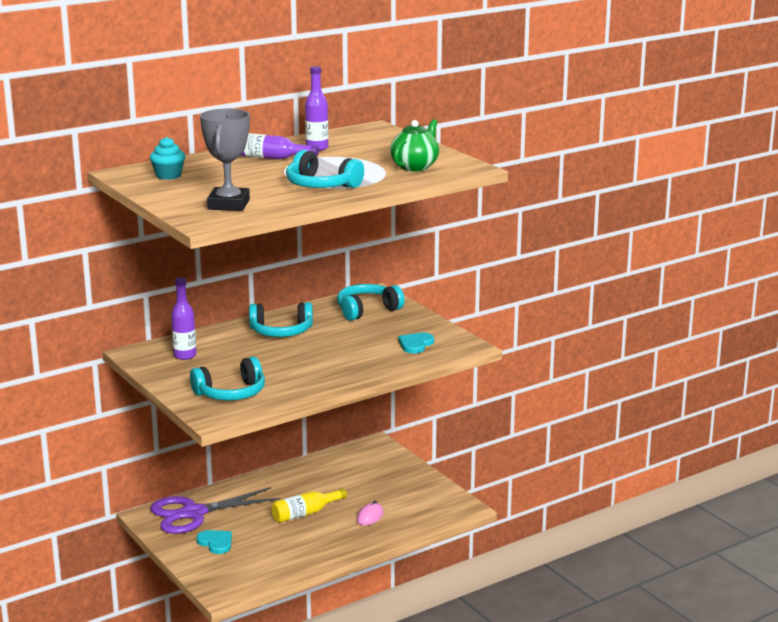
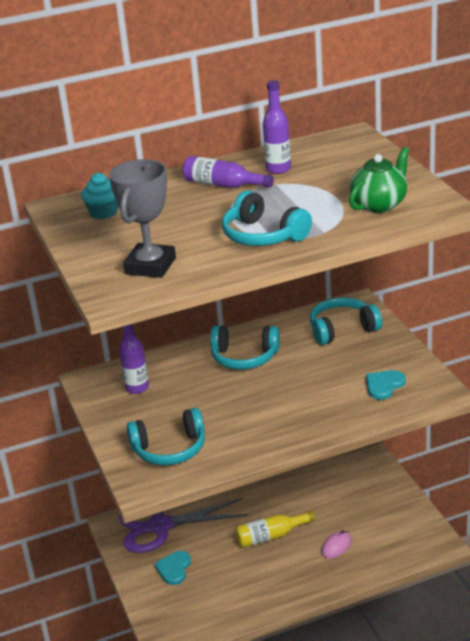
camera: 15 degrees right, 10 degrees up
(216, 543) = (174, 569): turquoise heart -> turquoise heart turned 135 degrees counterclockwise

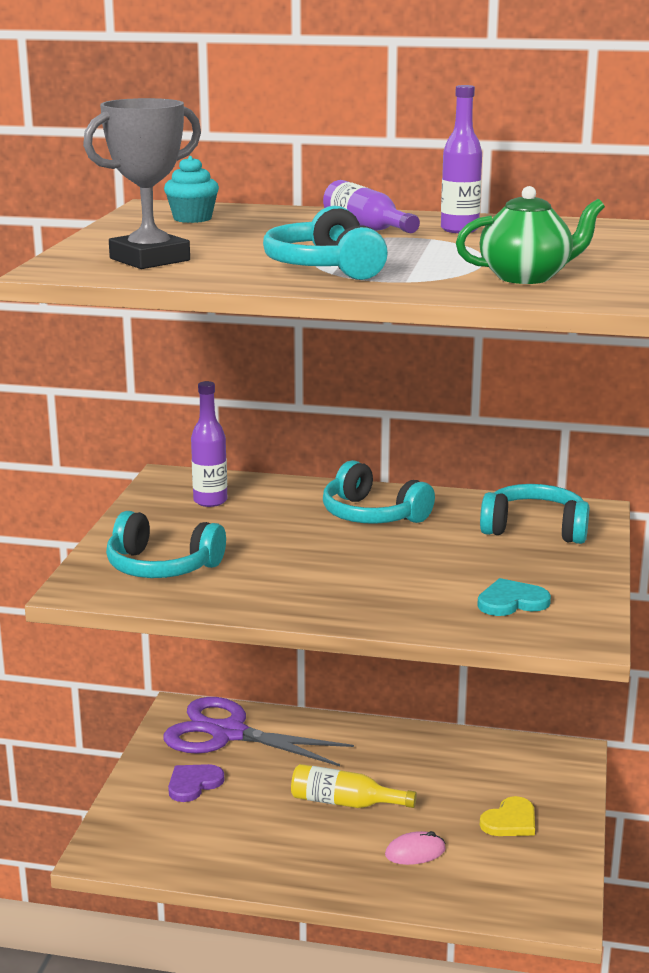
camera: 30 degrees right, 10 degrees down
(174, 569) = (193, 784): turquoise heart -> purple heart
(367, 502) = (510, 821): none -> yellow heart

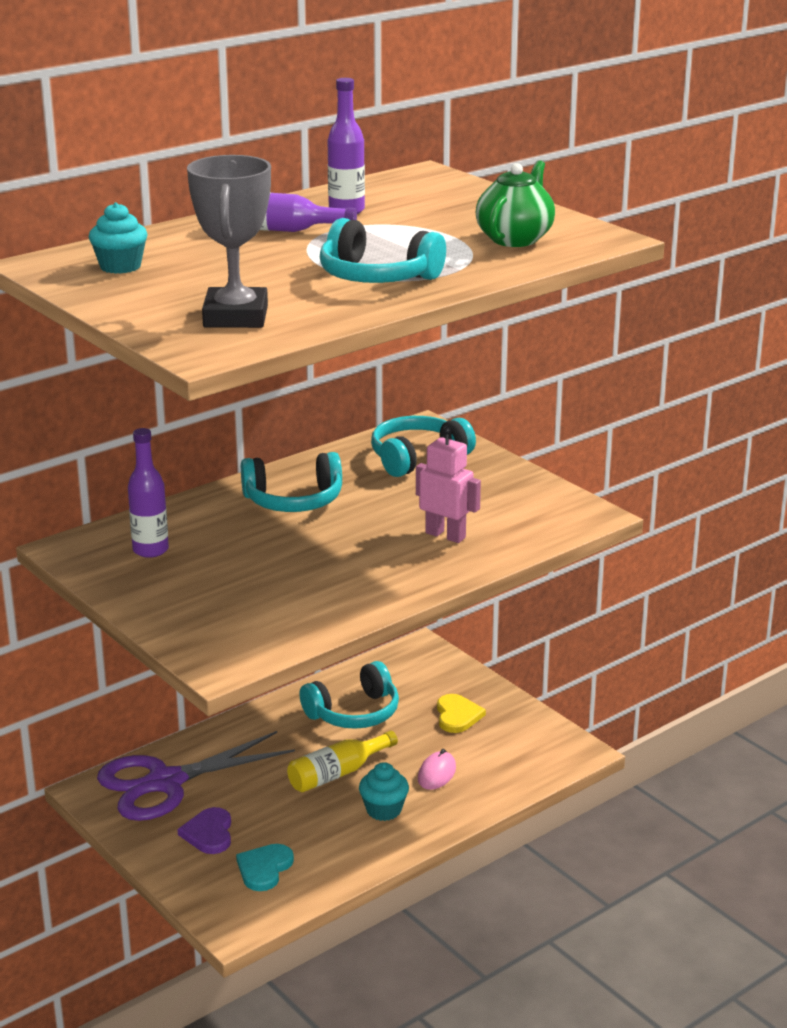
camera: 50 degrees left, 5 degrees up
(161, 567) = (239, 616): turquoise headphones -> turquoise headphones (354, 713)
(329, 850) = (384, 810): none -> turquoise cupcake
(425, 590) = (445, 535): none -> pink robot
(511, 601) = (508, 515): turquoise heart -> turquoise heart (264, 868)

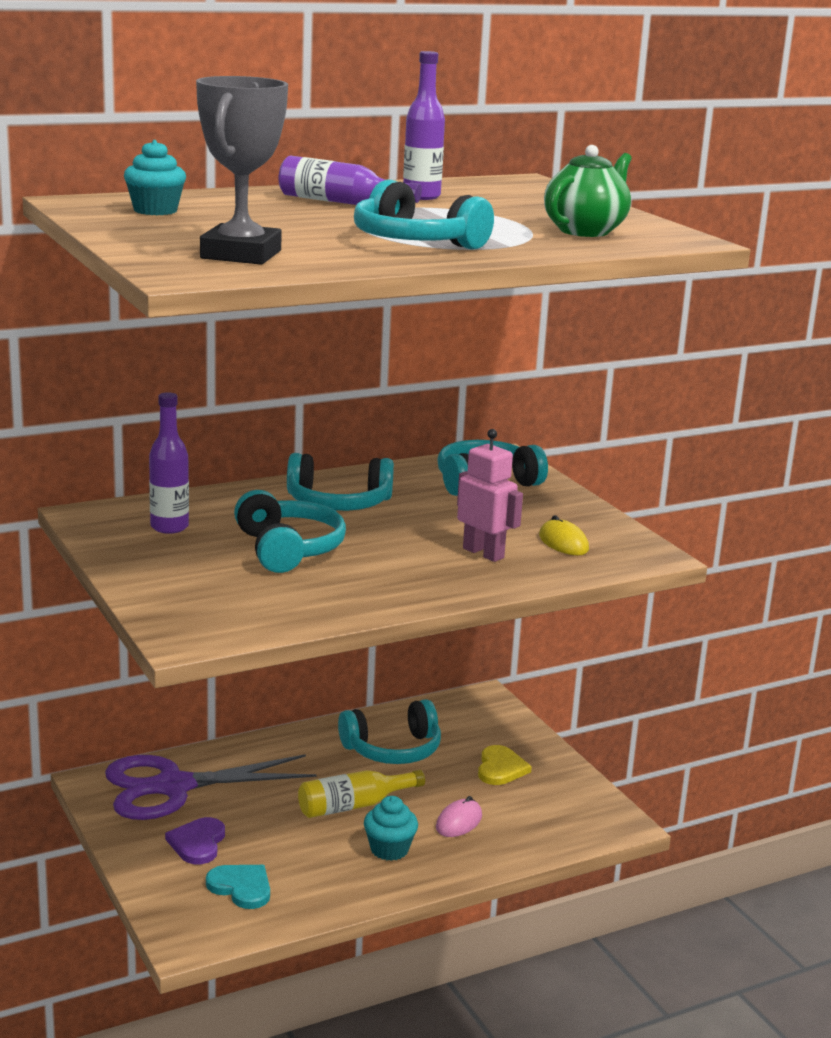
camera: 10 degrees right, 5 degrees down
(264, 868) = (241, 887): turquoise heart -> turquoise heart turned 90 degrees clockwise
(270, 557) = (288, 549): none -> turquoise headphones
(511, 513) = (563, 543): none -> yellow mouse

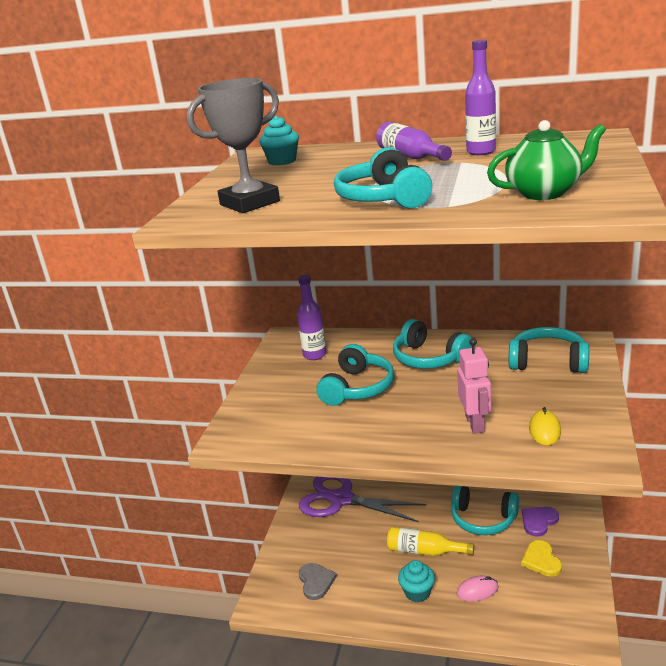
camera: 45 degrees right, 5 degrees up
(197, 843) = (321, 542): purple heart -> purple heart (538, 521)
(241, 887) = (316, 582): turquoise heart -> grey heart
(500, 768) = (541, 560): yellow heart -> yellow heart turned 120 degrees clockwise

